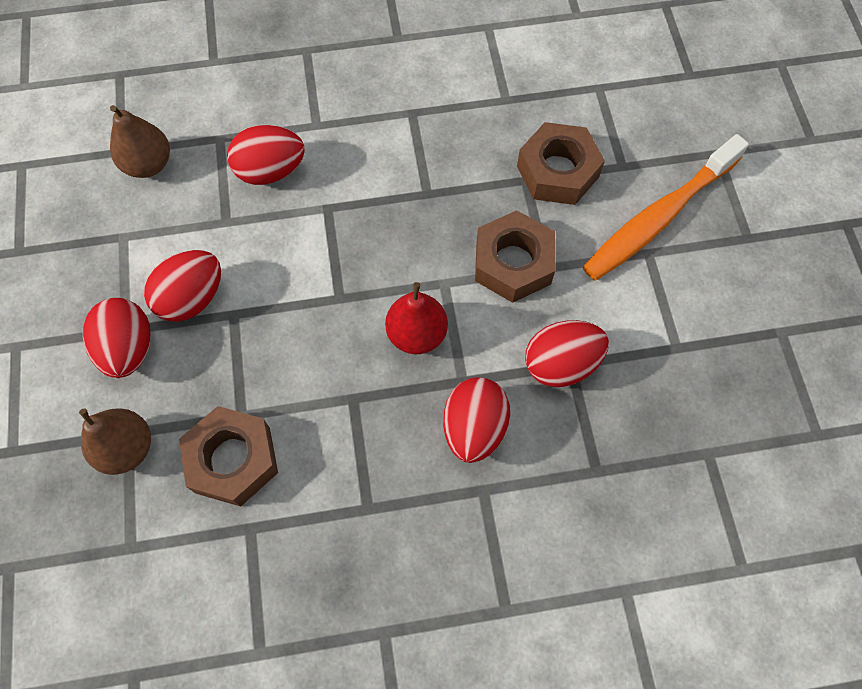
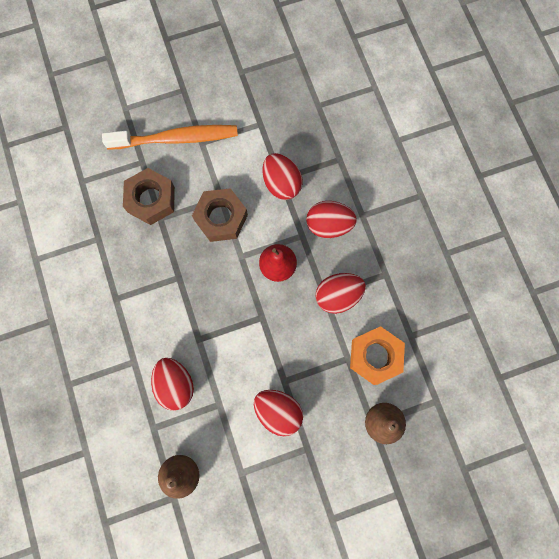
camera: 100 degrees left, 10 degrees up
(128, 349) = (319, 442): red egg -> red egg (337, 296)
(233, 460) = (375, 356): brown nut -> orange nut
(658, 217) = (176, 139): orange toothbrush -> orange toothbrush turned 45 degrees counterclockwise

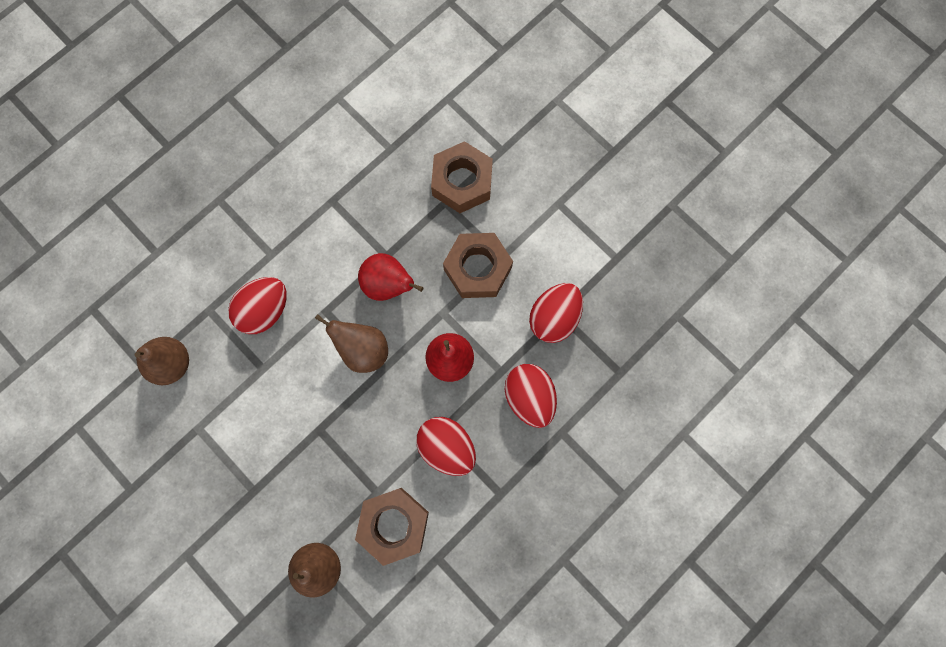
camera: 65 degrees right, 0 degrees up
(176, 139) = (549, 173): orange toothbrush -> none
(201, 285) = (388, 285): none -> red pear
(241, 324) = (363, 350): none -> brown pear
(278, 411) = (282, 438): red egg -> none
(375, 356) = (394, 524): orange nut -> brown nut

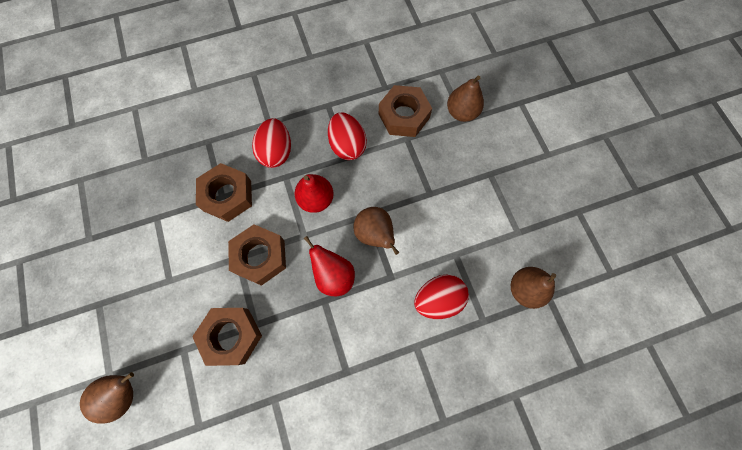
camera: 155 degrees left, 5 degrees down
(532, 94) = (125, 393): none -> brown pear
(554, 318) = (227, 196): red egg -> brown nut

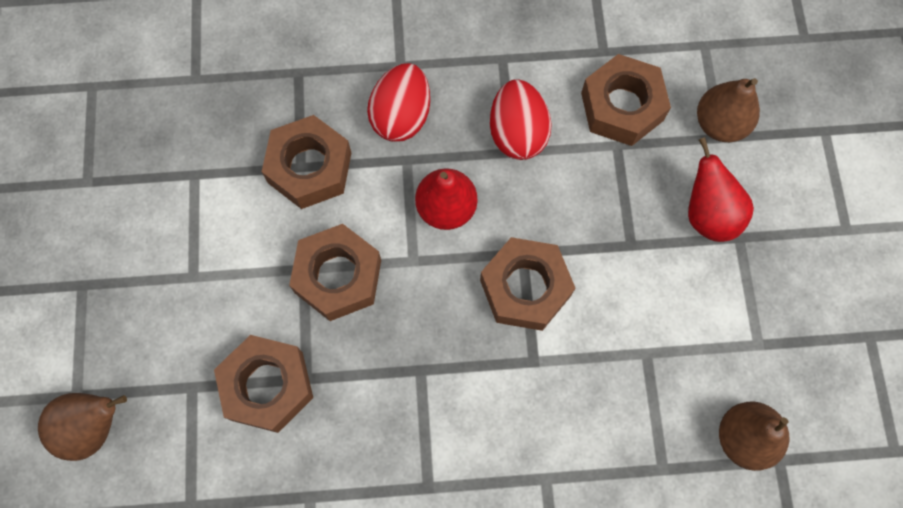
camera: 15 degrees right, 0 degrees up
(333, 275) = (444, 335): red pear -> red pear (708, 214)
(375, 234) = (525, 288): brown pear -> brown nut
(438, 299) = (599, 416): red egg -> none

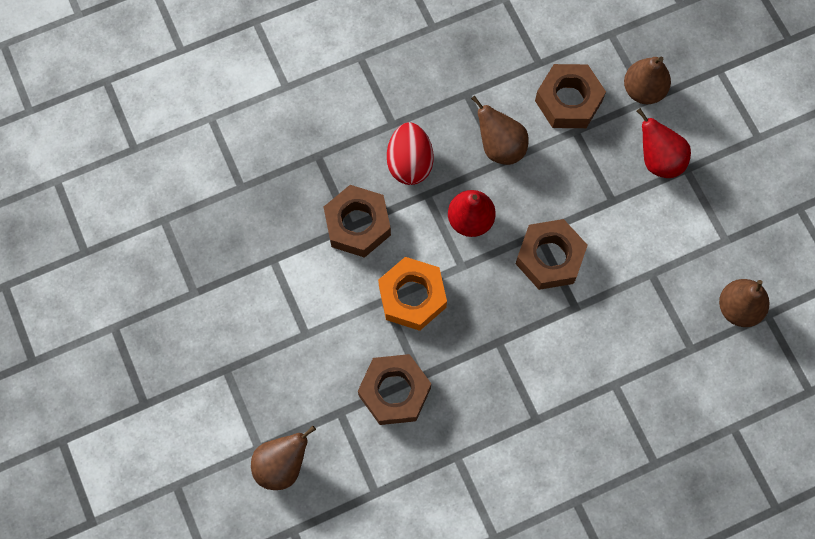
camera: 20 degrees left, 0 degrees up
(338, 276) = (412, 297): brown nut -> orange nut
(517, 133) = (500, 147): red egg -> brown pear

